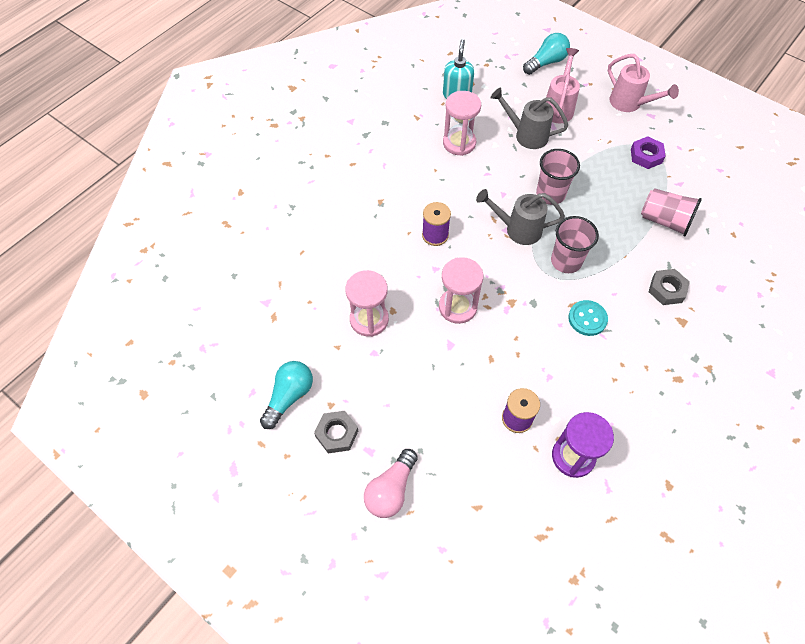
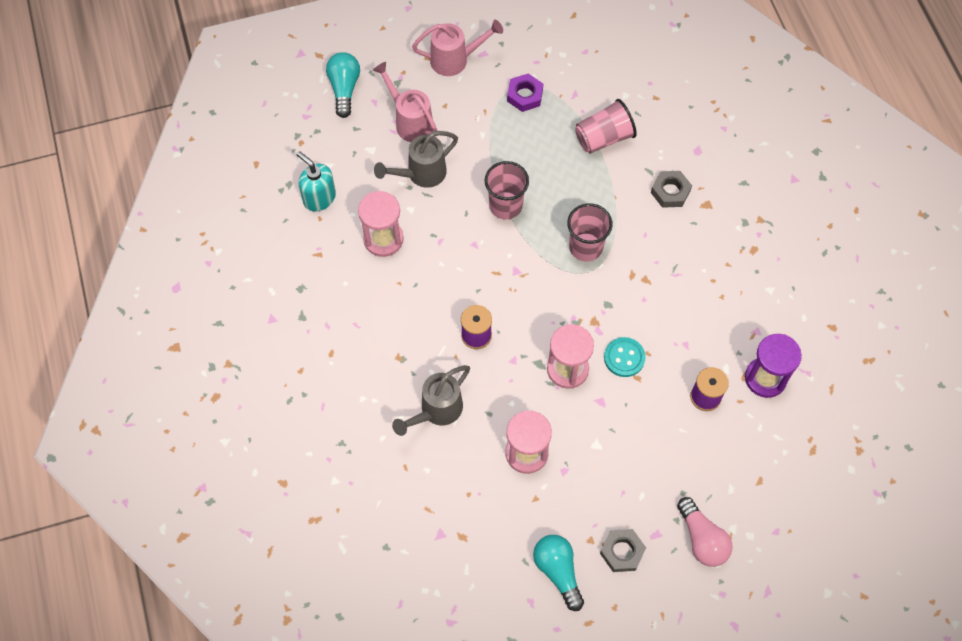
camera: 55 degrees left, 5 degrees up
(518, 229) = (523, 261): grey watering can -> grey watering can (437, 410)
(587, 319) = (653, 274): turquoise button -> turquoise button (624, 358)

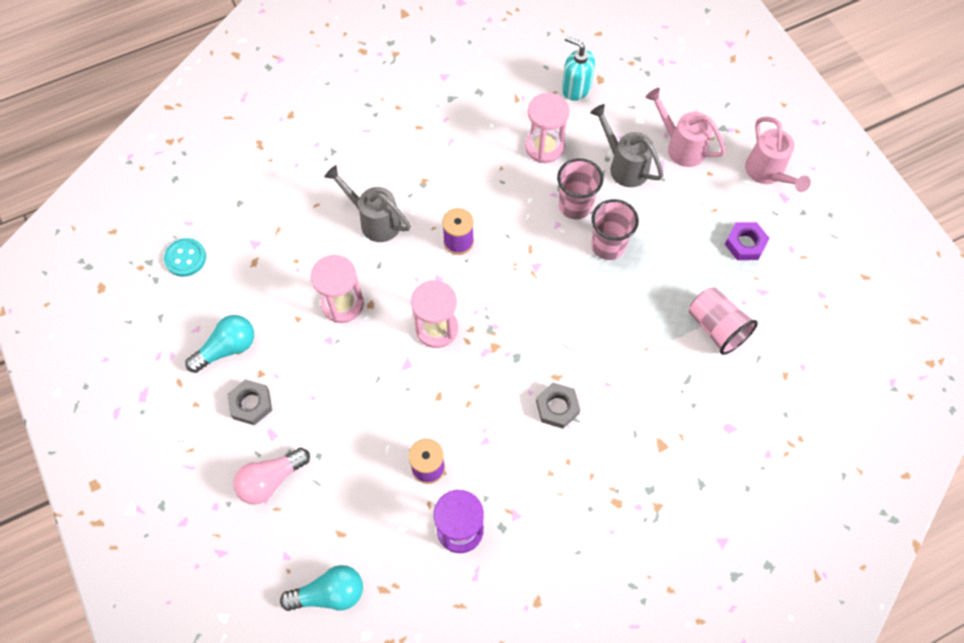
camera: 80 degrees right, 0 degrees up
(319, 198) = (575, 88): turquoise soap dispenser -> turquoise soap dispenser turned 90 degrees counterclockwise
(344, 89) = (701, 85): turquoise light bulb -> turquoise light bulb (329, 593)
(410, 122) = (681, 147): pink watering can -> pink watering can turned 90 degrees counterclockwise
(586, 247) = (578, 327): pink cup -> pink cup (575, 205)
(624, 358) = (459, 381): turquoise button -> turquoise button (185, 258)
(670, 192) = (667, 404): grey nut -> grey nut (557, 407)

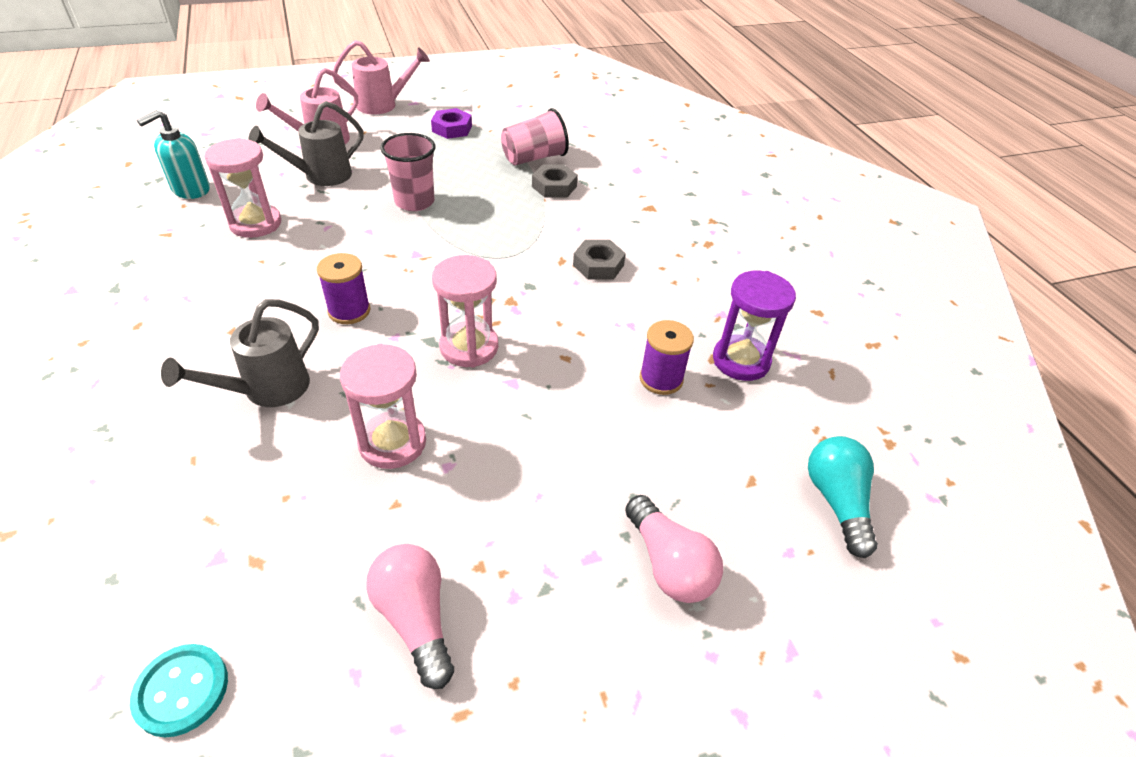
camera: 85 degrees left, 20 degrees down
(227, 348) = (415, 618): turquoise light bulb -> pink light bulb
(251, 404) = (533, 585): grey nut -> grey nut (554, 186)
(575, 205) = (351, 215): pink cup -> none

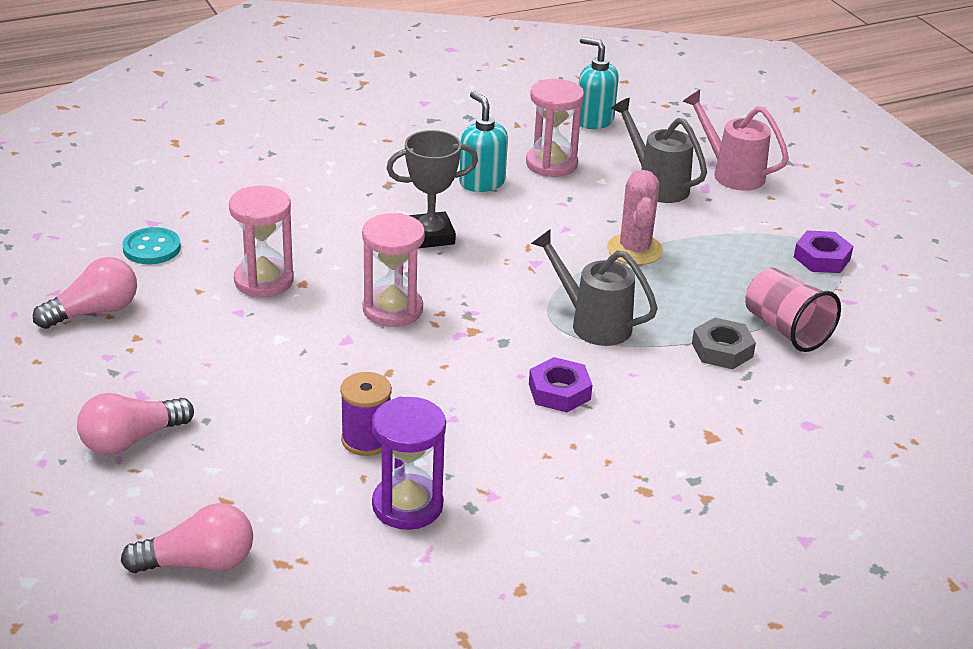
camera: 85 degrees right, 10 degrees down
(181, 690) = (54, 229): turquoise button -> turquoise button (152, 248)
(266, 268) = (481, 182): none -> turquoise soap dispenser
(268, 390) = (319, 212): grey watering can -> grey watering can (593, 323)
(349, 311) = (430, 235): purple spool -> grey trophy
(382, 105) = (847, 201): pink watering can -> none
(414, 202) = (634, 250): pink cup -> pink cactus
(598, 265) = (559, 391): grey nut -> purple nut
(837, 502) = (198, 563): turquoise light bulb -> pink light bulb

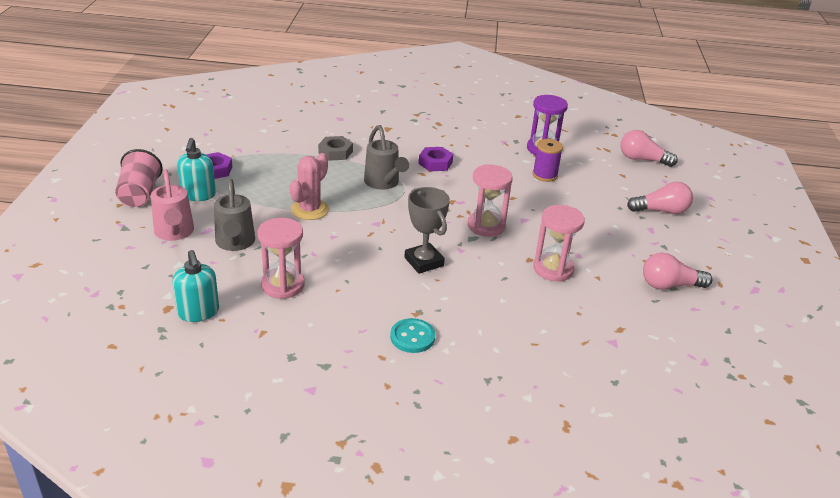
camera: 150 degrees left, 0 degrees up
(152, 248) = (620, 319): turquoise button -> turquoise button (412, 337)
(430, 235) = (424, 262): grey trophy -> grey trophy turned 45 degrees clockwise
(481, 182) = (349, 288): turquoise soap dispenser -> turquoise soap dispenser (198, 195)
(786, 329) = (291, 149): pink cup -> pink cup (139, 194)

